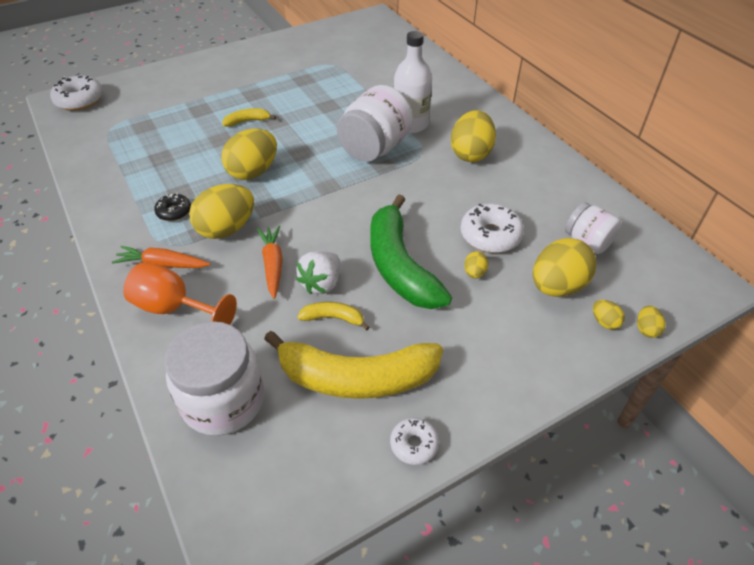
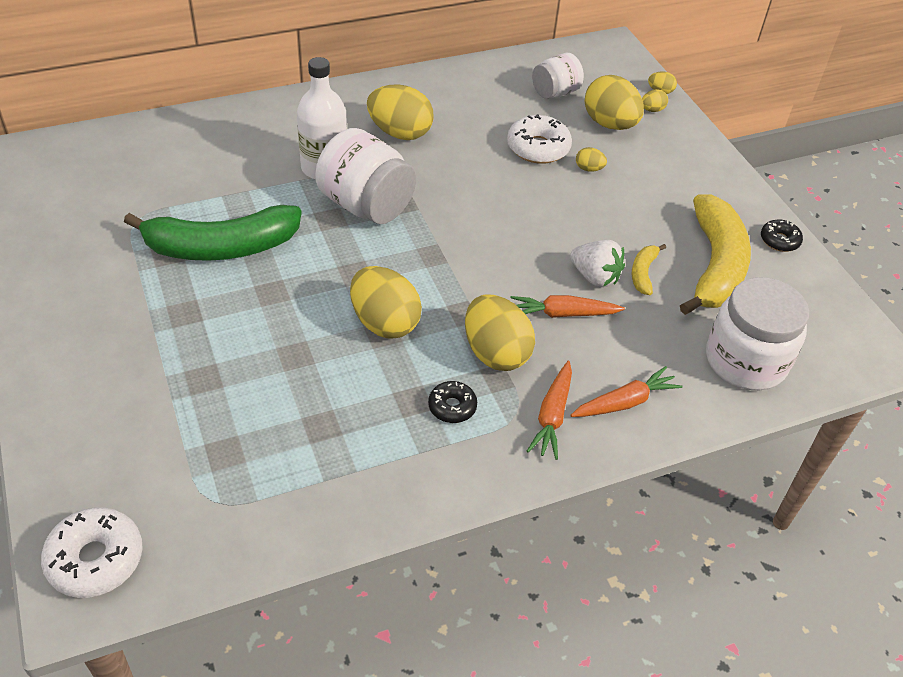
camera: 85 degrees left, 0 degrees up
(174, 308) = (625, 402): orange goblet -> orange carrot
(247, 121) = (259, 323): yellow banana -> none
(399, 266) = (574, 216): green banana -> green banana (221, 247)
(414, 444) = (779, 240): white donut -> black donut

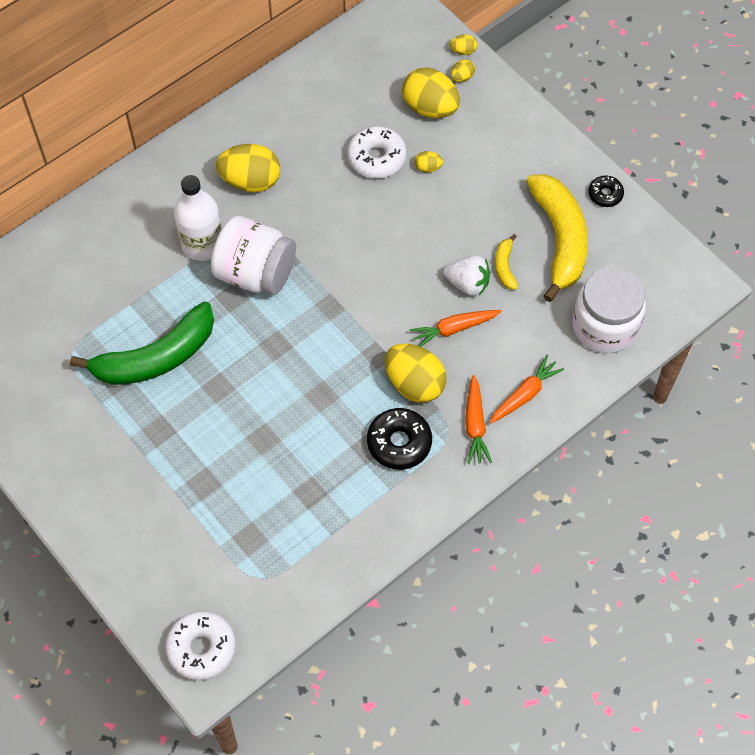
camera: 15 degrees left, 15 degrees up
(384, 322) = (319, 385): yellow egg -> none
(452, 407) = (399, 443): black donut -> black donut, size x1.69
(555, 92) = (370, 84): white jar -> none

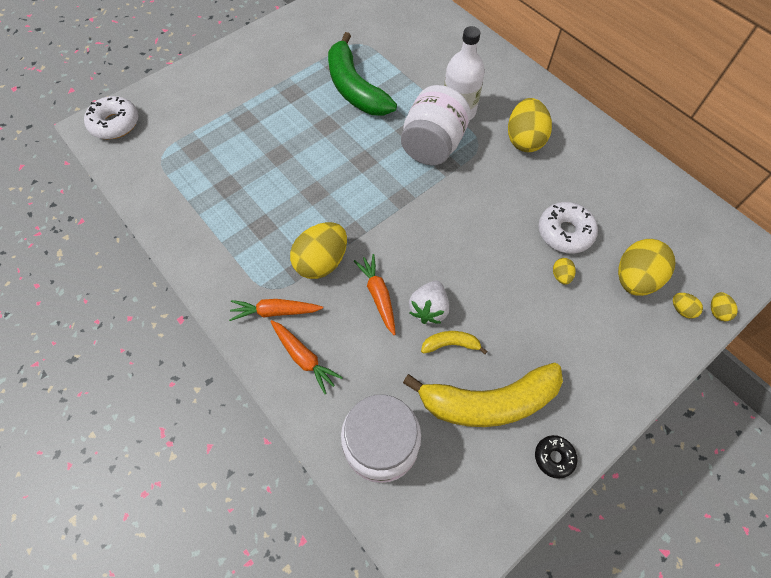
camera: 90 degrees right, 0 degrees up
(399, 443) = (264, 249): black donut -> none

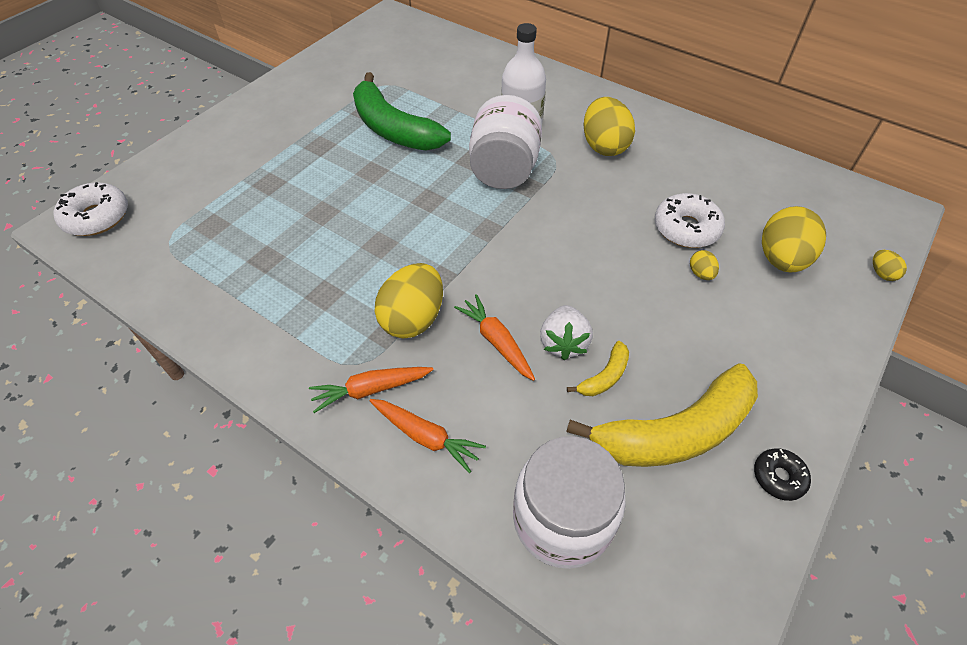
camera: 15 degrees left, 10 degrees down
(450, 344) = (604, 376): yellow banana -> yellow banana turned 150 degrees clockwise
(681, 309) = (845, 280): yellow egg -> none

